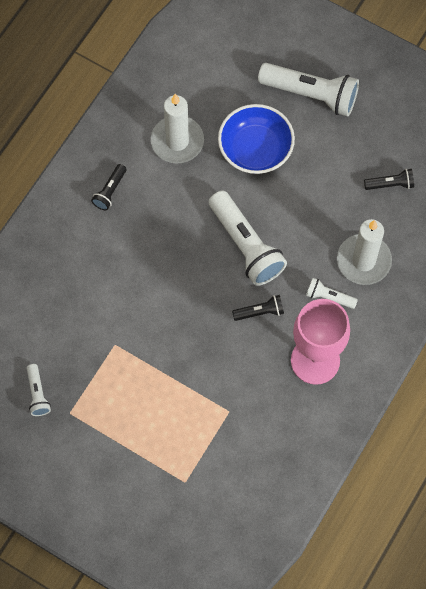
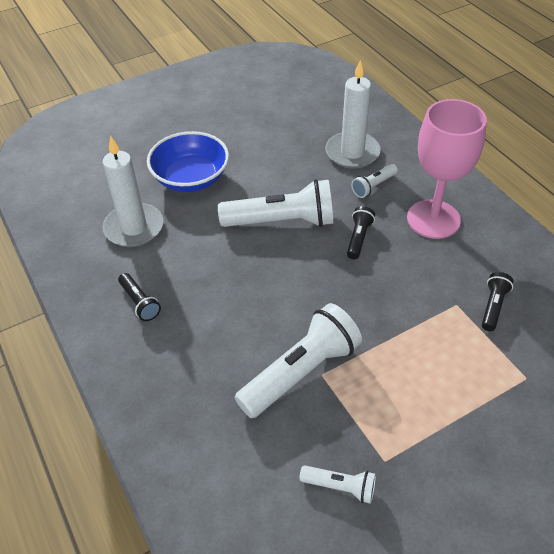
camera: 60 degrees left, 20 degrees down
(311, 95) = (171, 126): white flashlight -> white flashlight (301, 372)
(390, 184) = (292, 113): black flashlight -> black flashlight (493, 306)

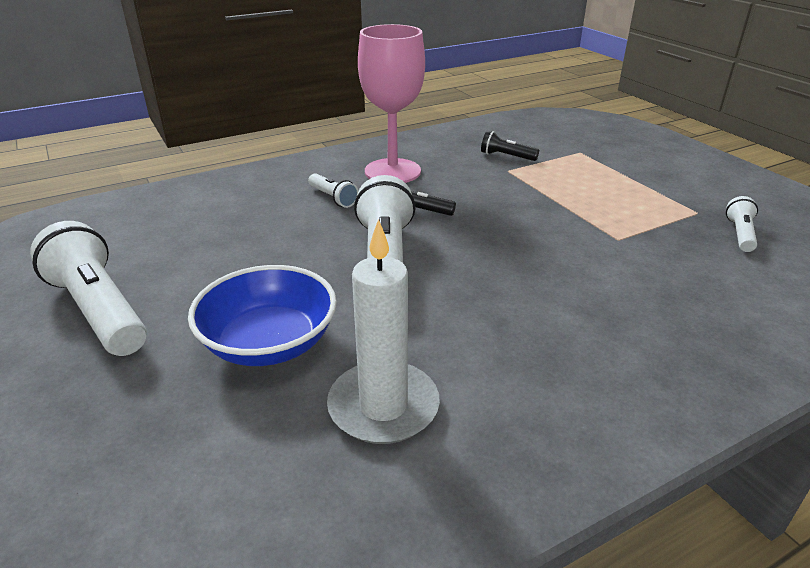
camera: 90 degrees left, 15 degrees down
(139, 302) = (553, 386): black flashlight -> none
(301, 372) = (621, 251): white flashlight -> white flashlight (99, 310)
(352, 153) = (266, 207): white candle -> none

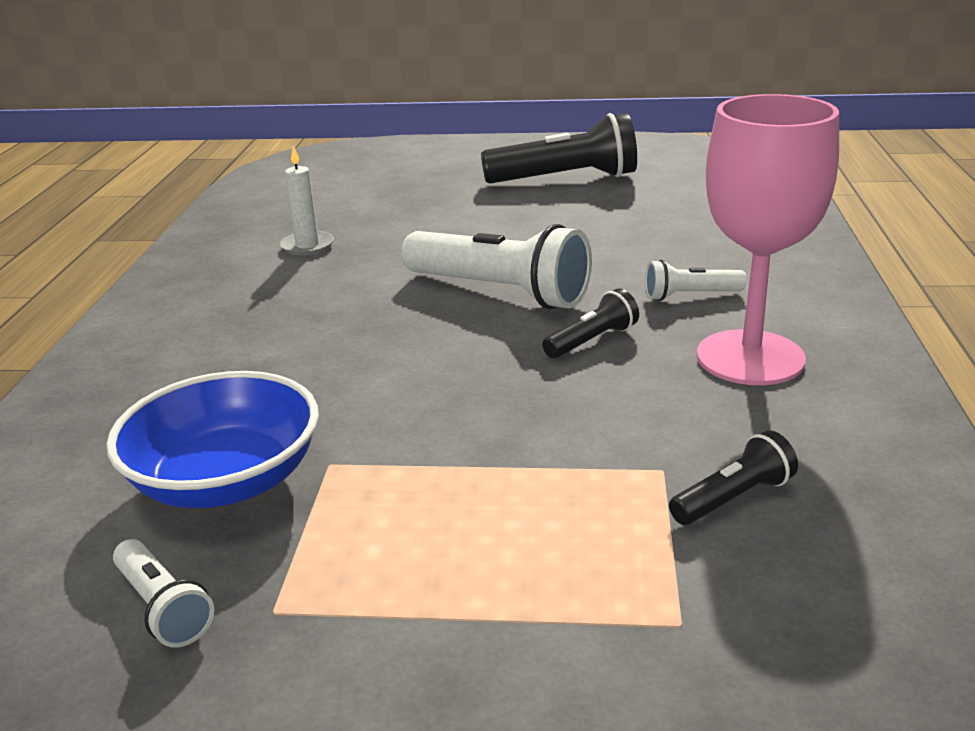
camera: 125 degrees right, 5 degrees down
(99, 310) = (565, 179): white flashlight -> black flashlight
(269, 343) = (437, 224): blue bowl -> blue bowl (226, 481)
(383, 406) = (307, 246): white candle -> white candle, size x0.58

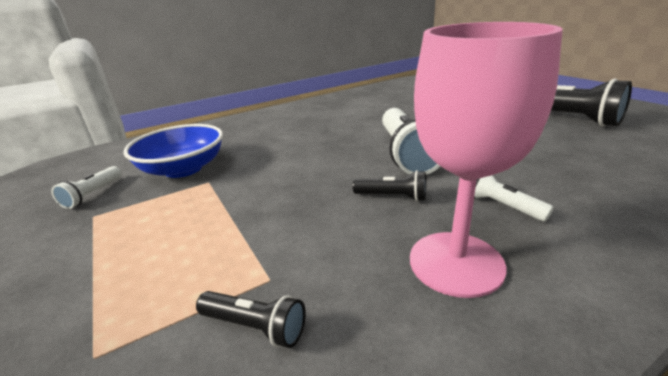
camera: 55 degrees right, 0 degrees up
(307, 246) = (380, 106): white candle -> none

